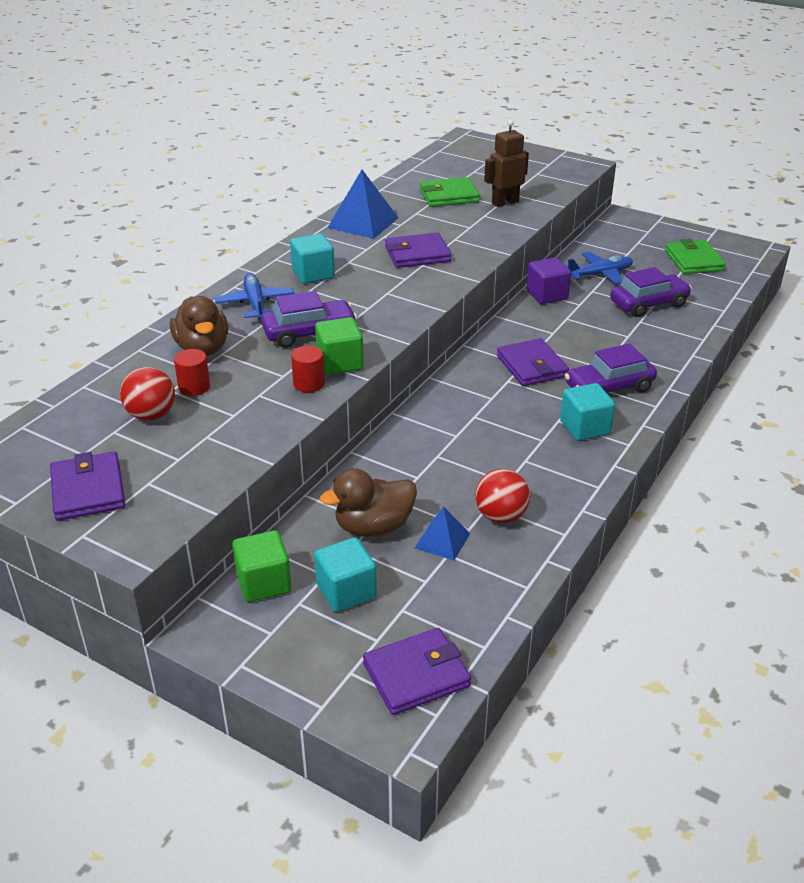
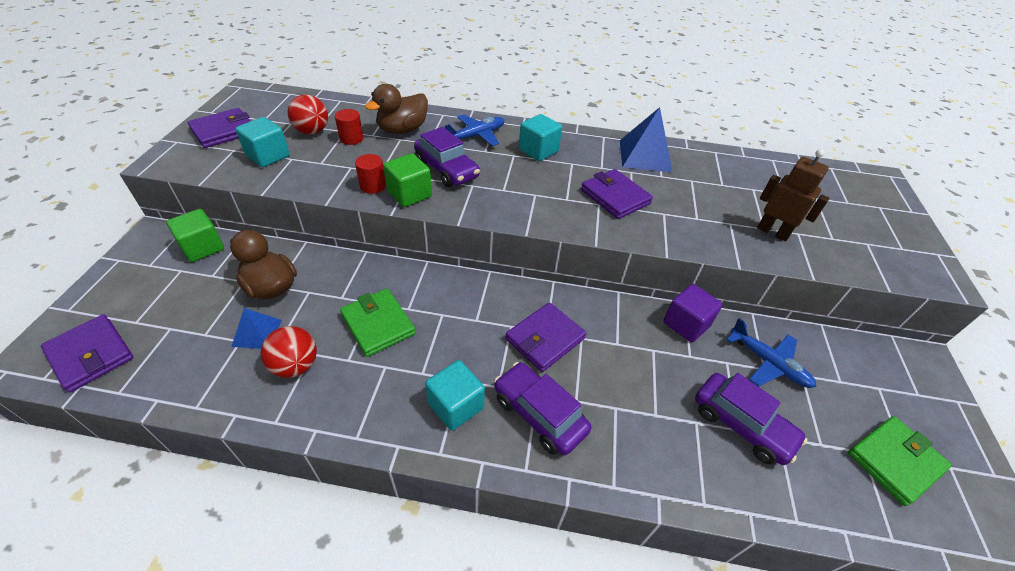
camera: 65 degrees right, 10 degrees up
(346, 591) = (192, 291): turquoise cube -> turquoise cube (268, 156)
(448, 196) = (745, 192): green wallet -> green wallet (378, 324)

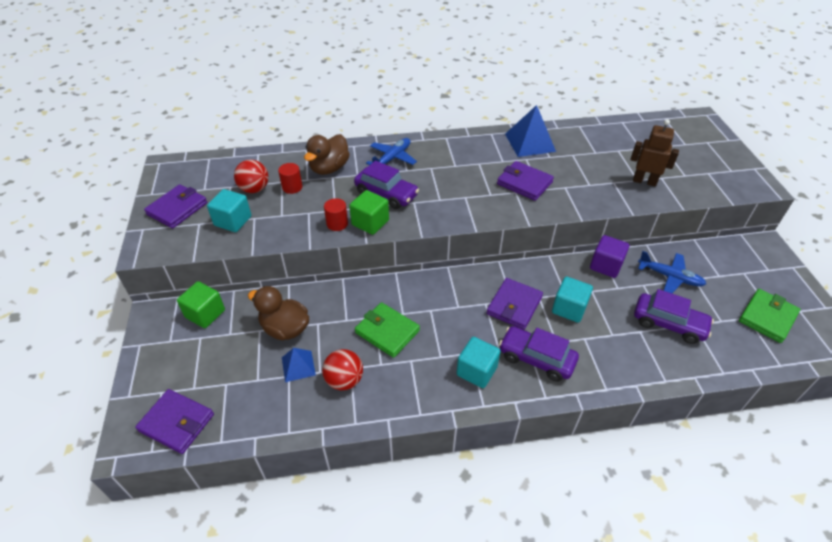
camera: 15 degrees left, 0 degrees up
(538, 151) = (448, 159): turquoise cube -> turquoise cube (569, 308)

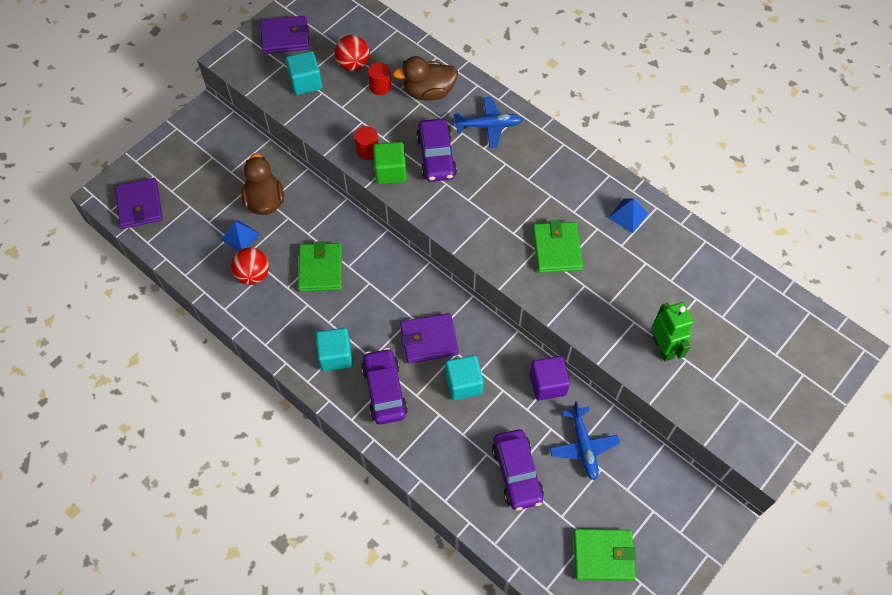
camera: 50 degrees right, 15 degrees up
(205, 314) = (234, 141): green cube -> none
(524, 183) = (556, 249): purple wallet -> green wallet
(530, 142) = (628, 215): blue pyramid -> blue pyramid, size x0.58
(644, 181) = (663, 347): brown robot -> green robot

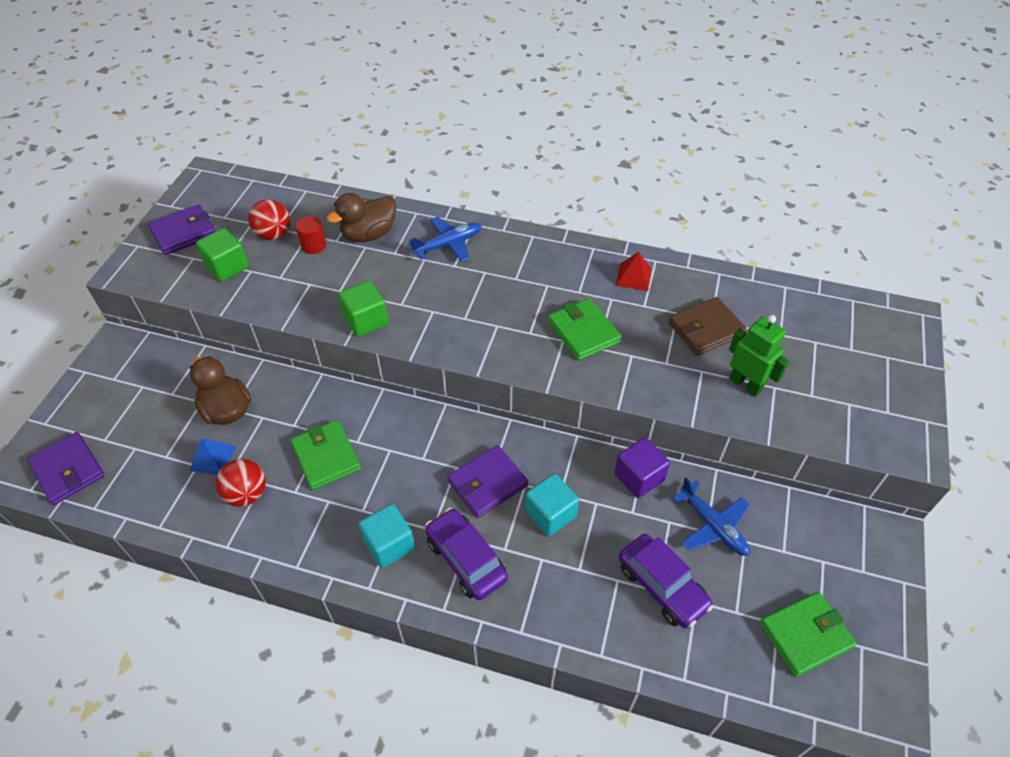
camera: 25 degrees left, 10 degrees down
(306, 82) = (227, 267): turquoise cube -> green cube
(367, 151) = (330, 309): red cylinder -> none
(436, 157) = (409, 290): purple car -> none
(628, 215) = (633, 277): blue pyramid -> red pyramid
(660, 287) = (705, 329): none -> brown wallet

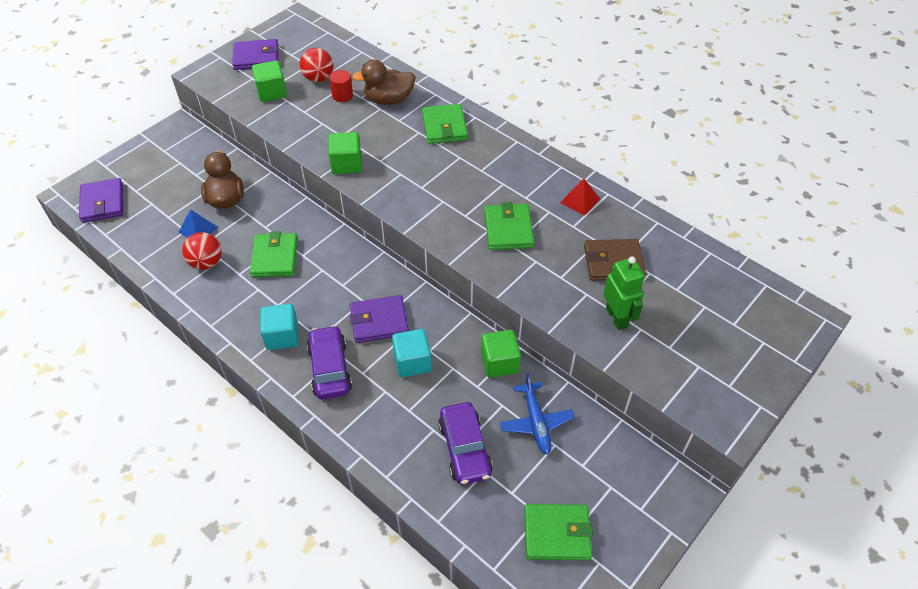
camera: 25 degrees right, 0 degrees up
(448, 244) = (444, 127): blue plane -> green wallet
(639, 477) = (499, 362): purple cube -> green cube

